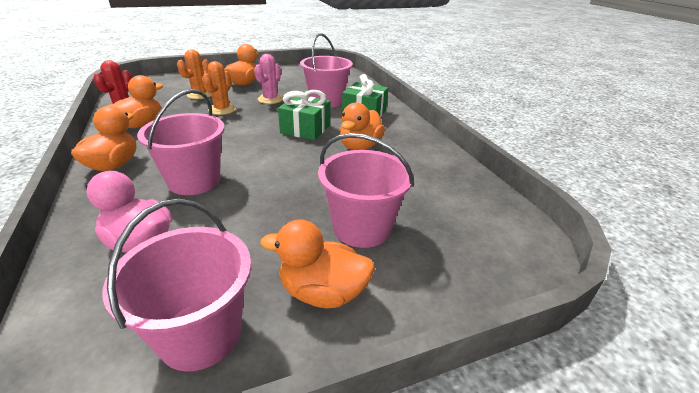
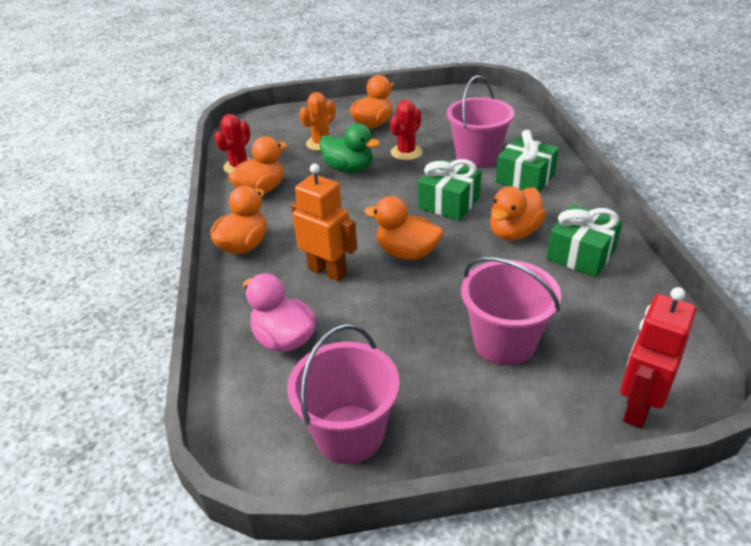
camera: 15 degrees right, 5 degrees up
(194, 181) = (327, 271): pink bucket -> orange robot
(222, 109) = (349, 168): orange cactus -> green duck
(270, 99) = (406, 152): pink cactus -> red cactus
(322, 292) = (458, 408): orange duck -> orange duck (406, 253)
(415, 159) = (581, 254): none -> green gift
(492, 273) = (637, 407): none -> red robot

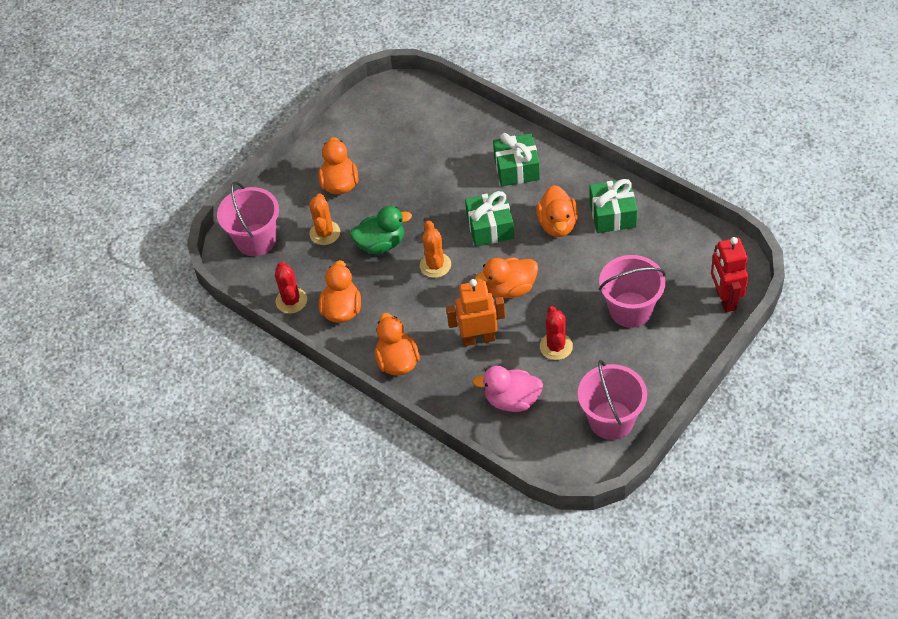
camera: 40 degrees left, 15 degrees up
(368, 202) = (435, 265): none -> orange cactus
(406, 152) = (404, 198): red cactus -> red cactus (556, 346)
(477, 157) = (461, 168): pink bucket -> pink bucket (256, 240)

